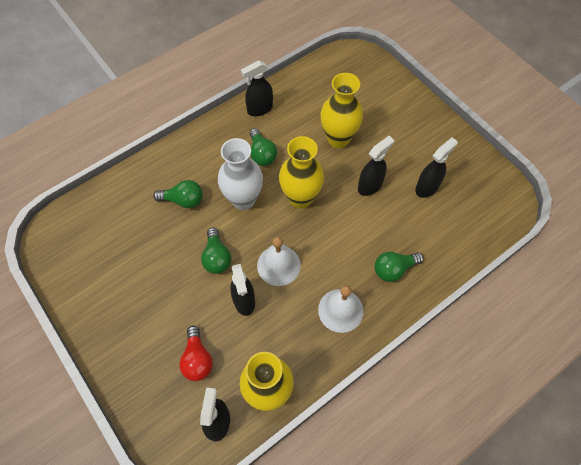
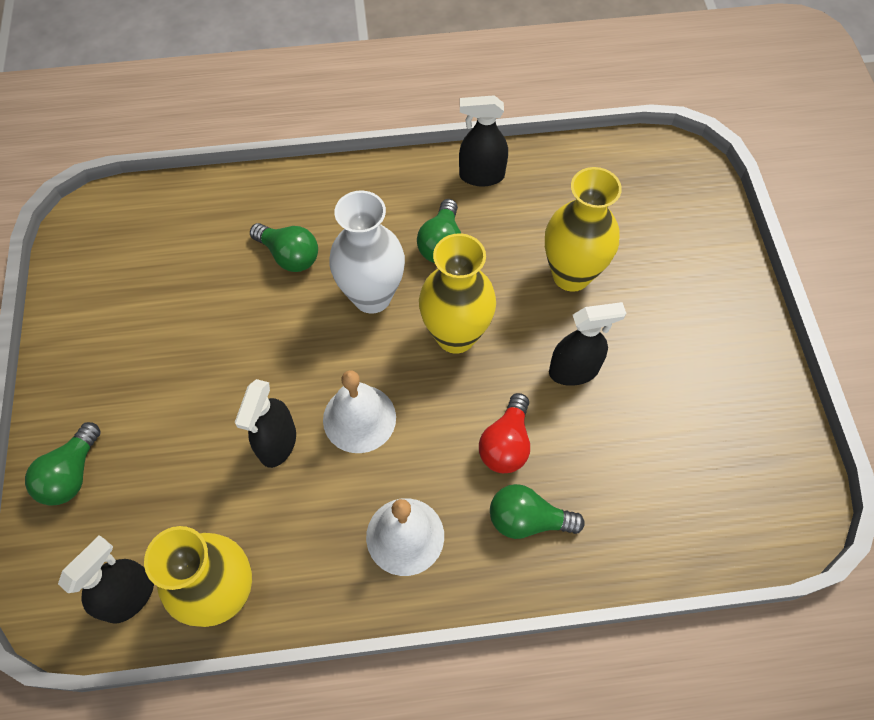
camera: 30 degrees right, 0 degrees up
(197, 359) = (161, 490): red light bulb -> red light bulb (506, 444)
(217, 257) = (281, 360): green light bulb -> green light bulb (72, 474)
(427, 187) = (665, 420): black spray bottle -> none

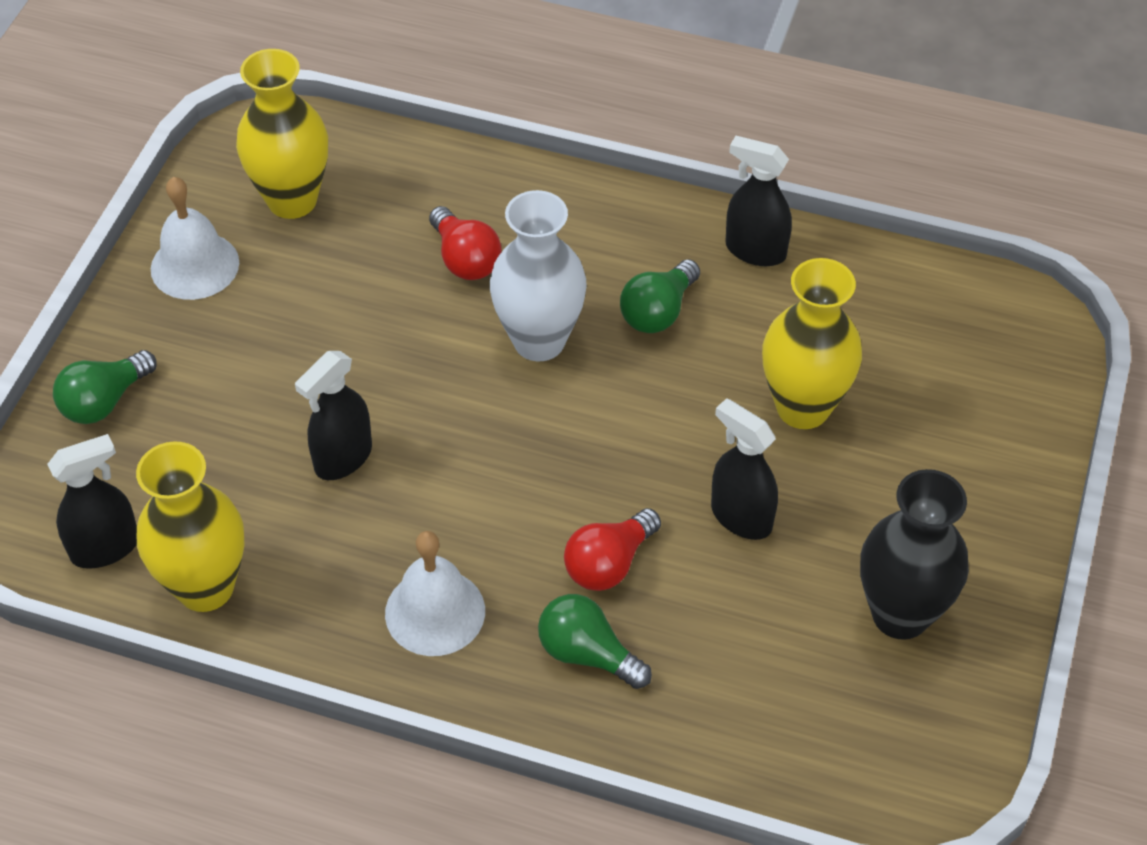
camera: 25 degrees right, 10 degrees down
(289, 255) = (465, 259): green light bulb -> red light bulb
(359, 418) = (450, 468): white bell -> white bell (195, 265)
(455, 335) = (616, 422): yellow vase -> yellow vase (292, 200)
(574, 371) = (740, 517): black spray bottle -> black spray bottle turned 150 degrees counterclockwise
(712, 397) = (900, 614): none -> black vase

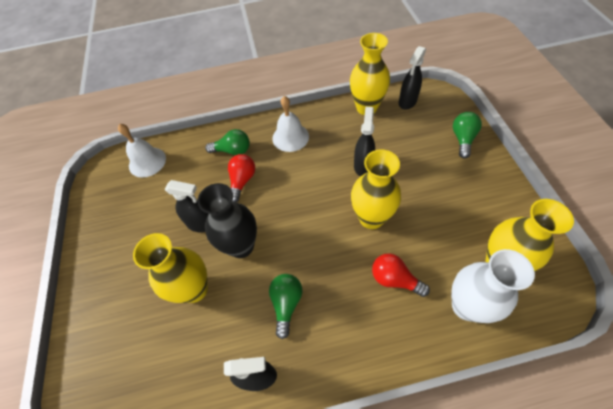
camera: 155 degrees right, 5 degrees up
(195, 265) = (498, 206): white bell -> white bell (147, 162)
(418, 359) = (371, 218): none -> yellow vase
(539, 341) = (329, 255): white vase -> white vase (466, 306)
(900, 614) = (125, 219): black vase -> black vase (241, 246)

